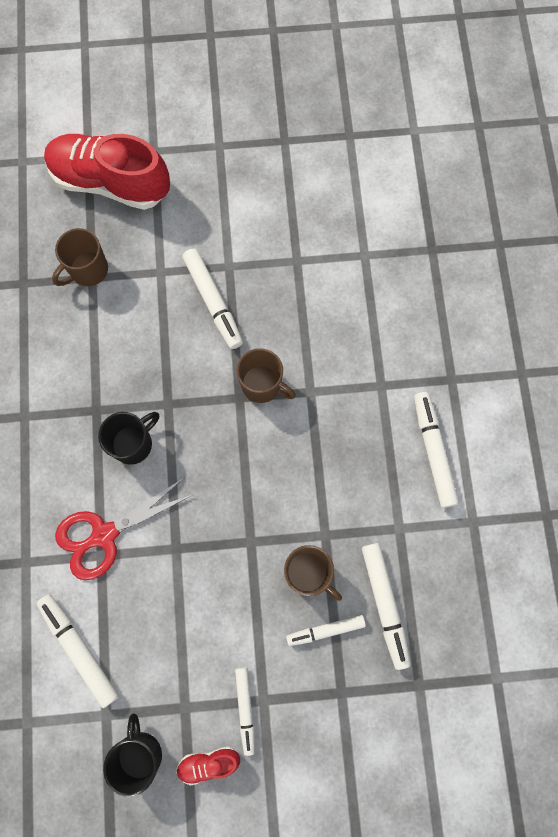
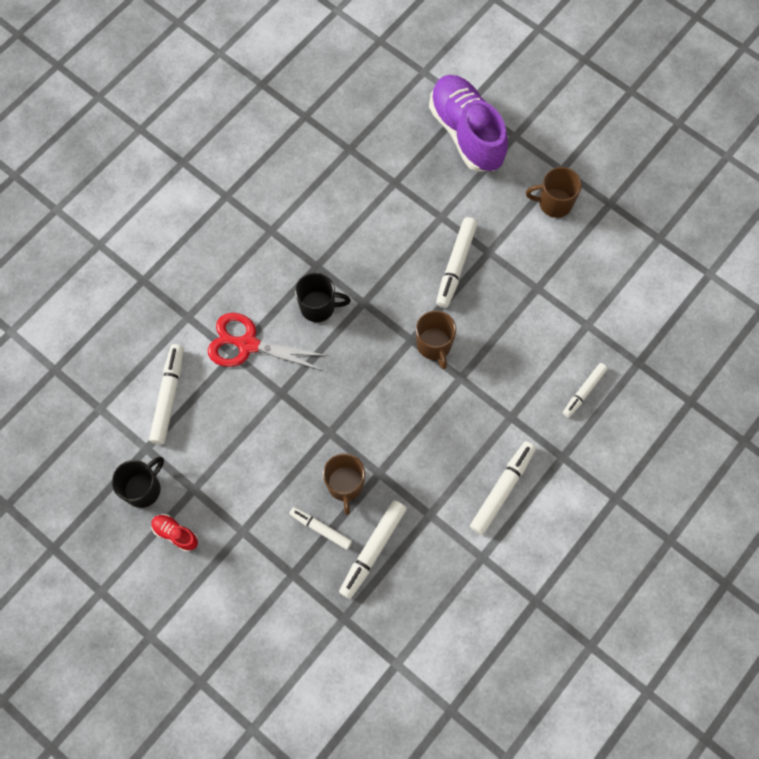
camera: 45 degrees right, 5 degrees down
(88, 270) = (397, 176): brown mug -> brown mug (554, 203)
(110, 183) = (466, 133): red shoe -> purple shoe
(245, 709) = (227, 525): white marker -> white marker (584, 392)

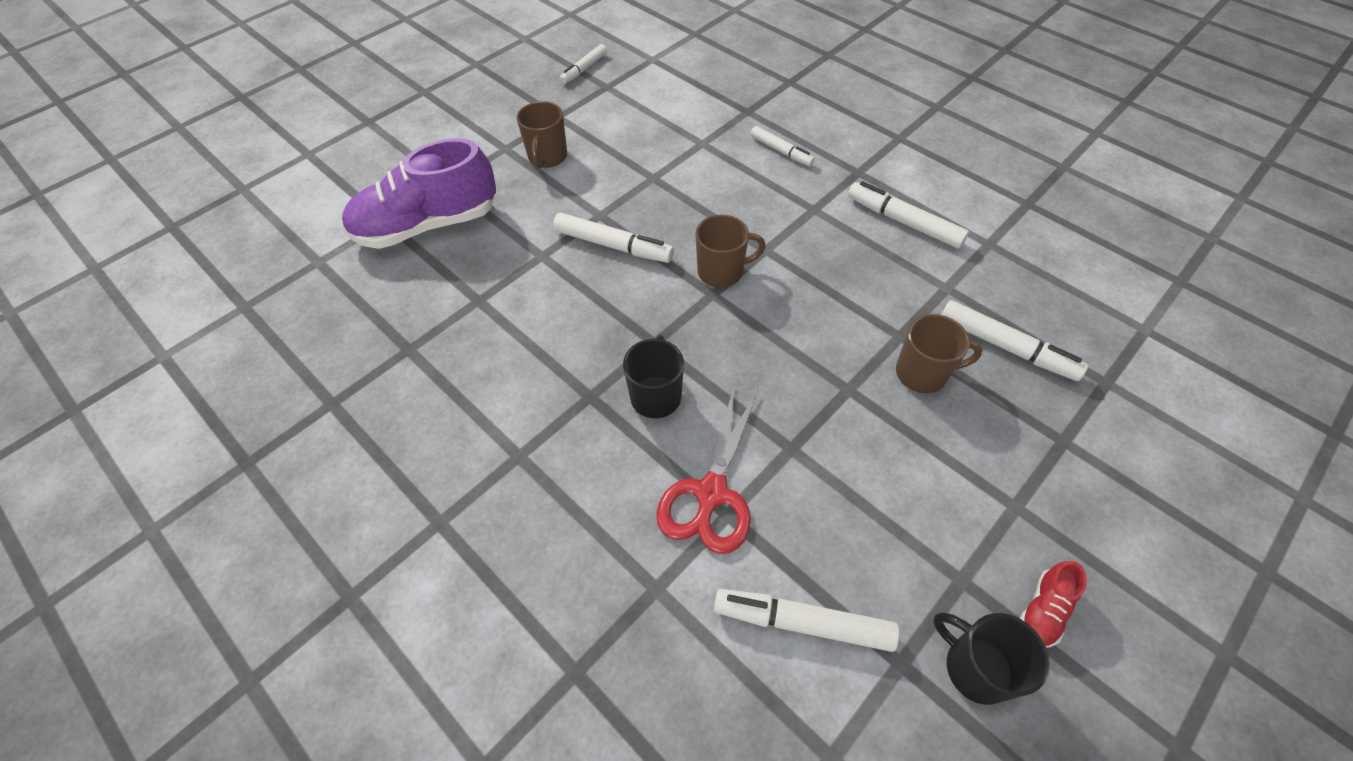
camera: 85 degrees left, 15 degrees down
(321, 529) = (990, 404): white marker -> white marker (584, 69)

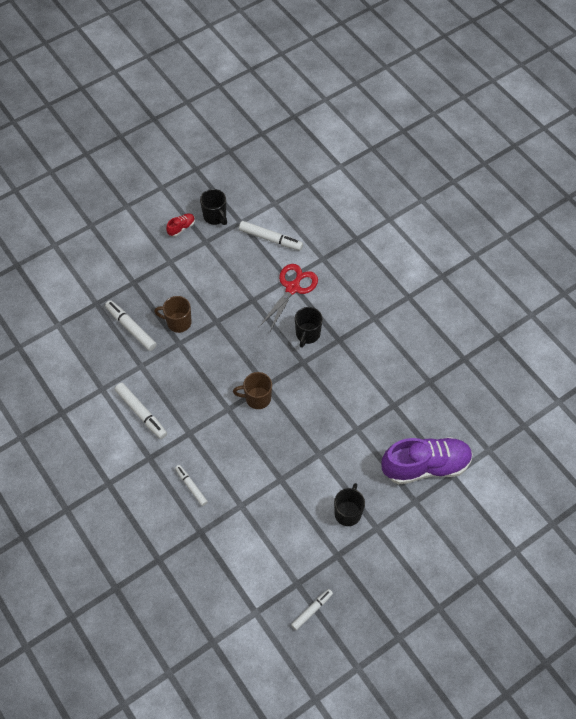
camera: 170 degrees left, 5 degrees up
(547, 157) = (348, 512): brown mug -> black mug
(613, 245) = (314, 428): white marker -> none

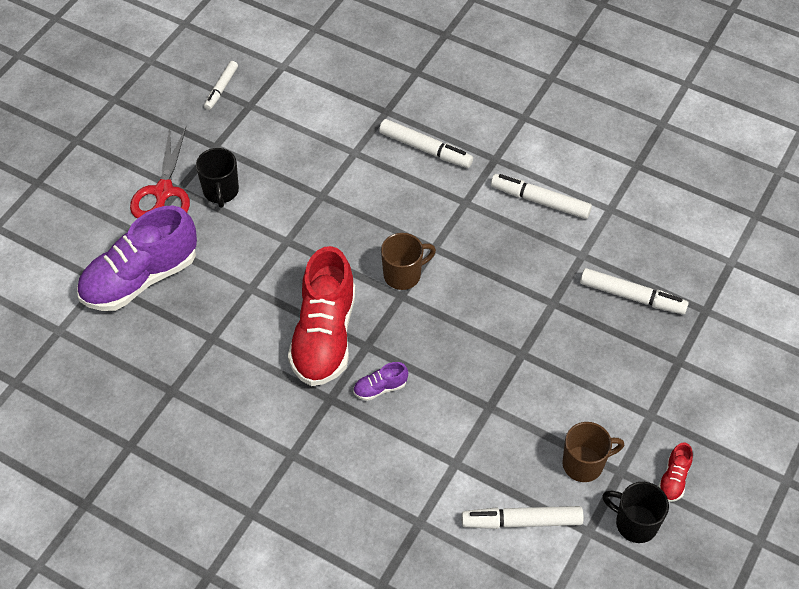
camera: 155 degrees right, 5 degrees down
(178, 322) = (574, 330): brown mug -> brown mug (584, 464)
(191, 486) = (425, 149): white marker -> white marker, size x1.54
(292, 288) = (440, 451): red scissors -> red scissors (163, 192)
(307, 334) = (380, 388): black mug -> purple shoe
(325, 378) = (324, 336): none -> red shoe

